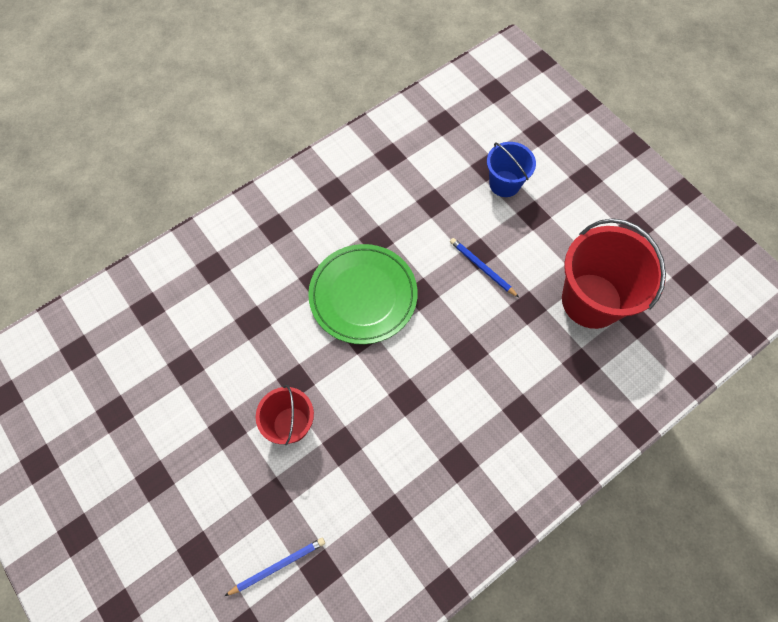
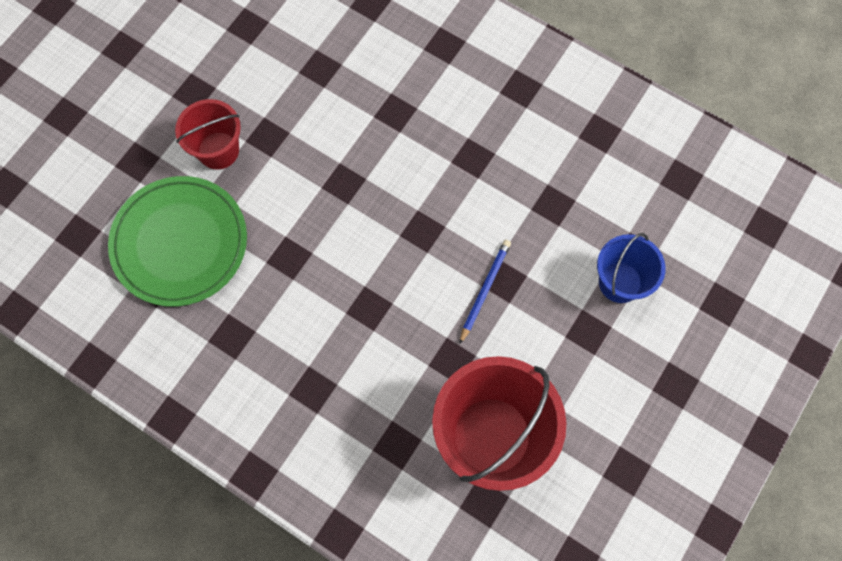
camera: 70 degrees right, 5 degrees up
(277, 566) = (72, 193): blue pencil -> none
(363, 295) = (395, 168): green plate -> green plate (180, 243)

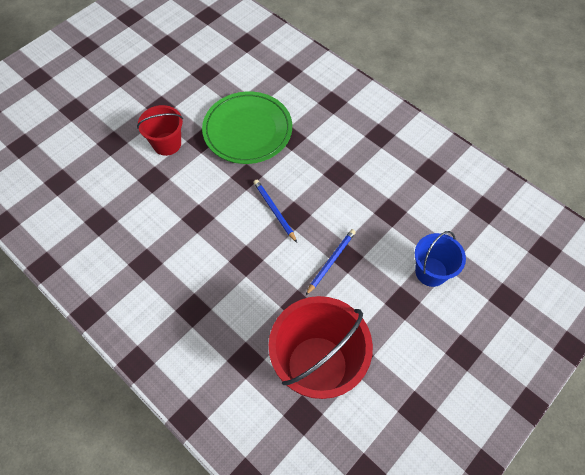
camera: 10 degrees right, 10 degrees down
(180, 243) = (126, 197): green plate -> green plate (247, 130)
(393, 229) = (274, 211): none -> blue pencil

